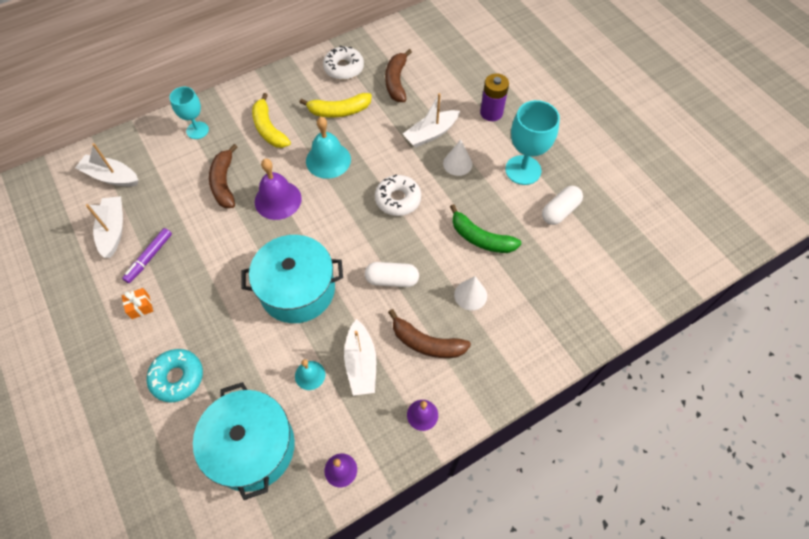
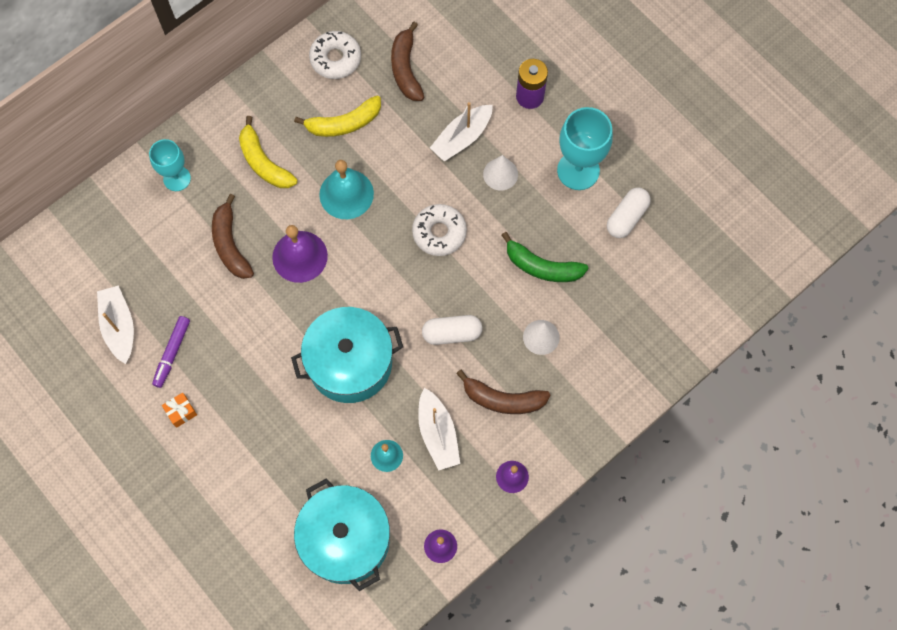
camera: 10 degrees left, 10 degrees up
(111, 177) = (92, 258): white boat -> none
(177, 377) = (247, 482): turquoise donut -> none

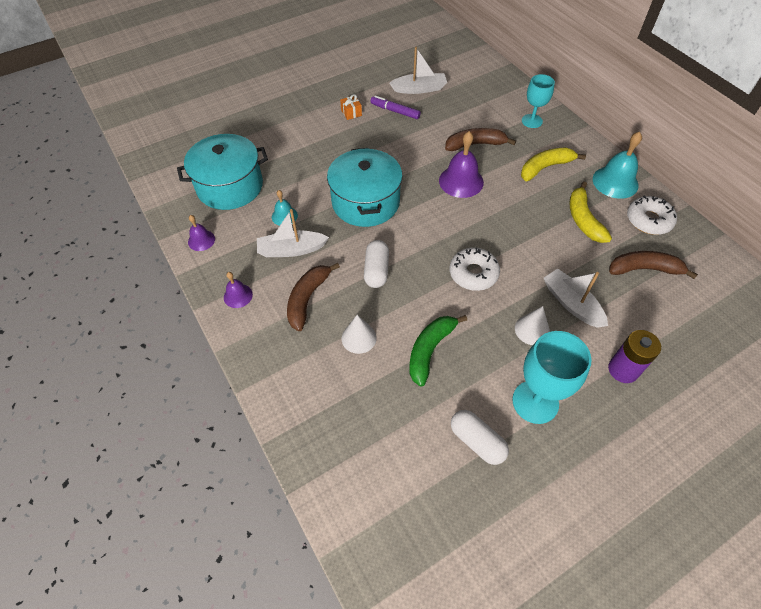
camera: 100 degrees right, 15 degrees down
(346, 194) = (515, 214): turquoise bell -> turquoise bell (615, 182)

